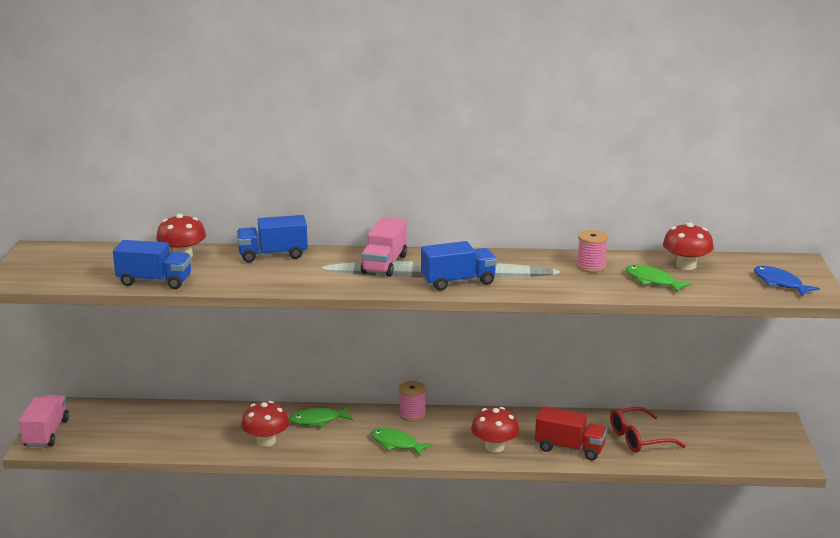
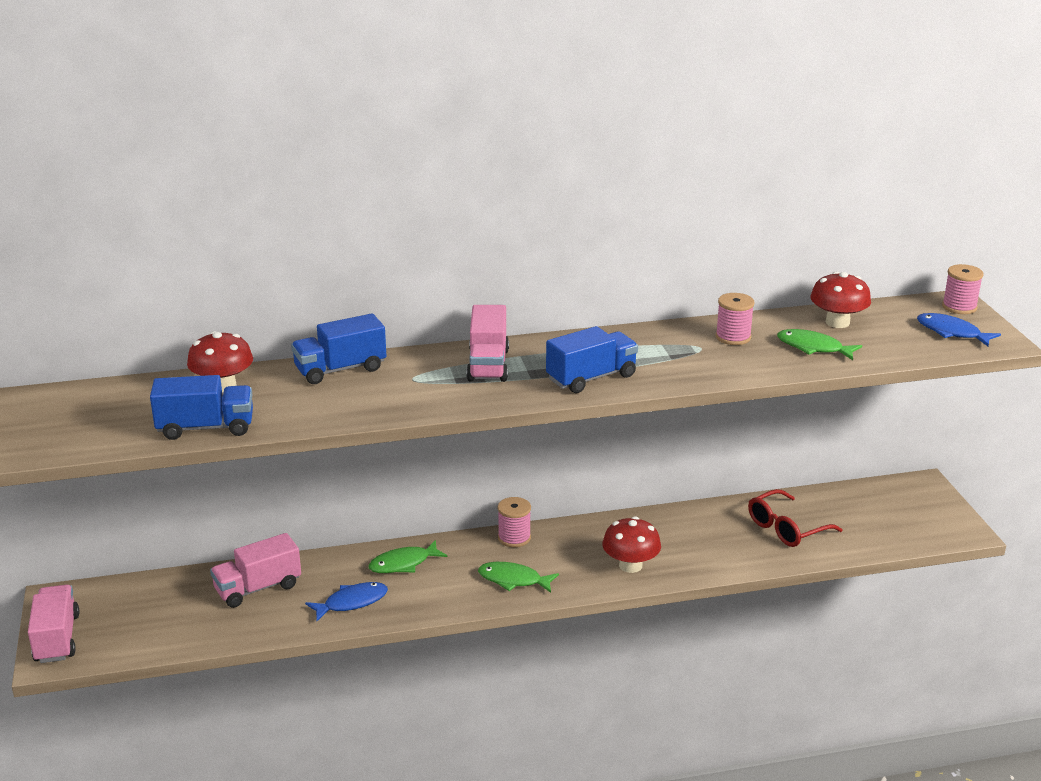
camera: 15 degrees left, 5 degrees up
(202, 421) = (258, 588): none -> pink truck
(266, 441) = (352, 602): red mushroom -> blue fish
(569, 448) = (716, 553): red truck -> none
(800, 265) = (959, 307): none -> pink spool

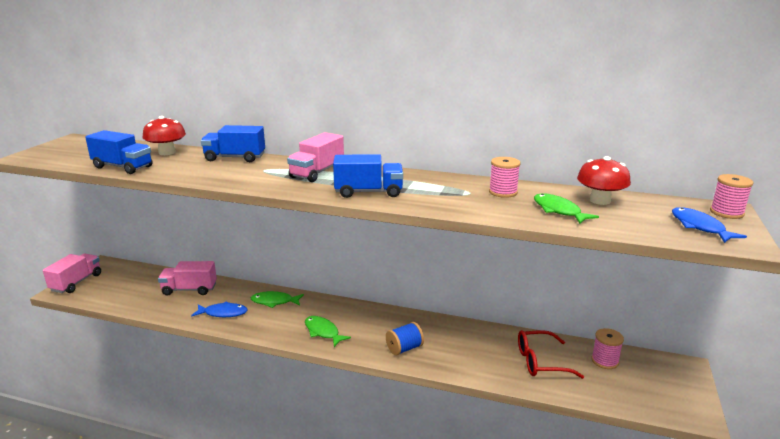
camera: 30 degrees right, 5 degrees down
(514, 538) = (351, 308): pink spool -> pink spool (605, 361)
(630, 565) = (404, 348): red mushroom -> blue spool

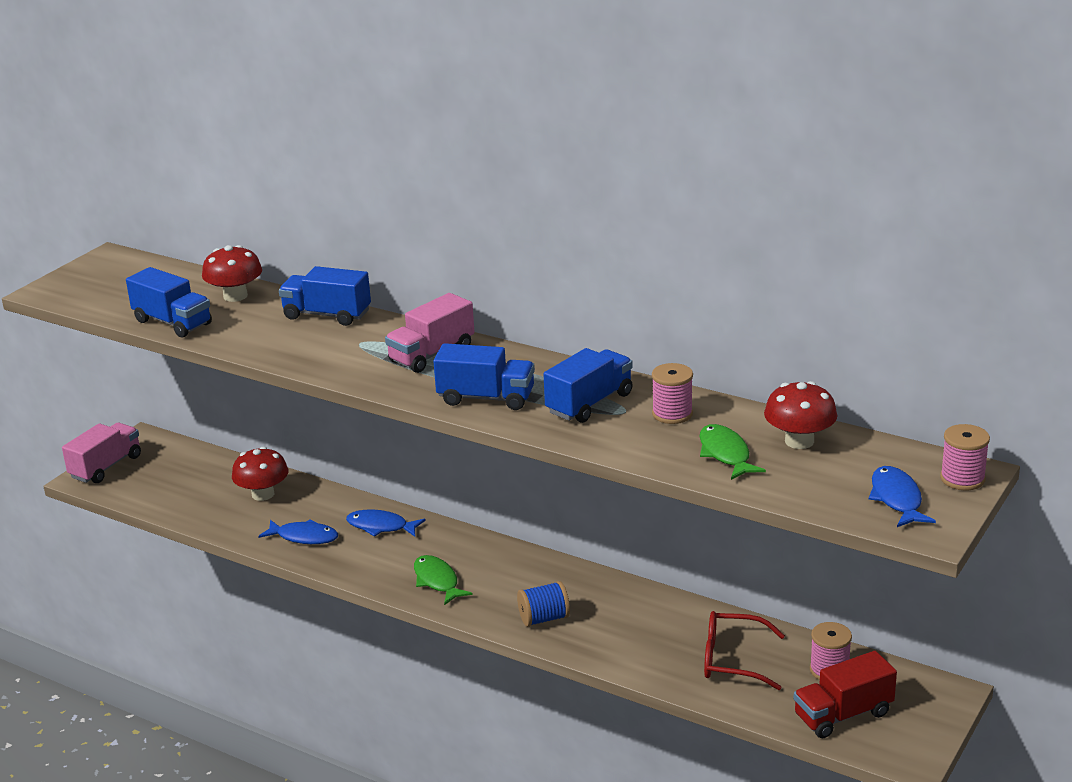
camera: 15 degrees right, 5 degrees up
(189, 289) = (263, 494): pink truck -> red mushroom
(274, 301) = (381, 526): green fish -> blue fish
(442, 190) = (589, 403): none -> blue truck
(633, 390) = (843, 715): none -> red truck

